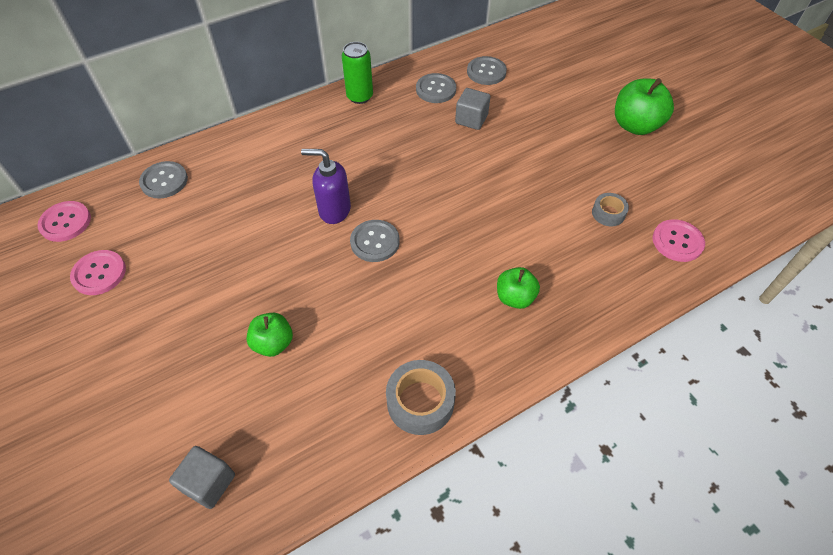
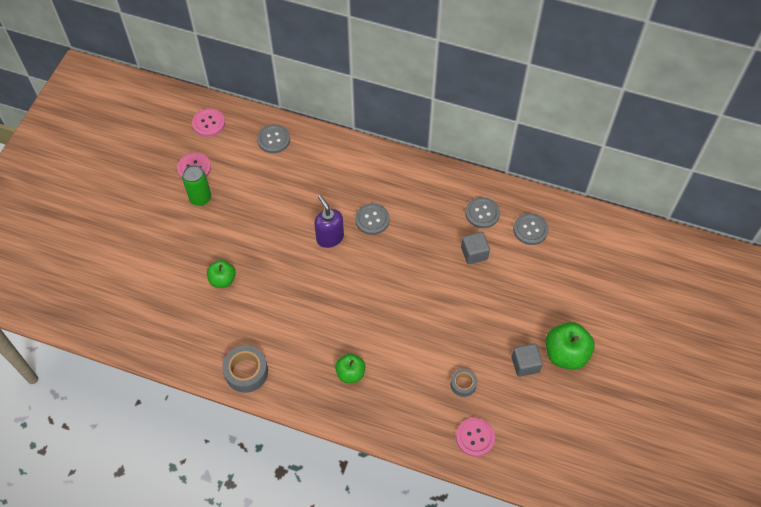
camera: 50 degrees right, 5 degrees up
(209, 483) = (134, 314): grey cube -> grey cube (525, 364)
(360, 96) = (433, 177): green can -> green can (200, 198)
(375, 242) = (326, 275): grey button -> grey button (372, 219)

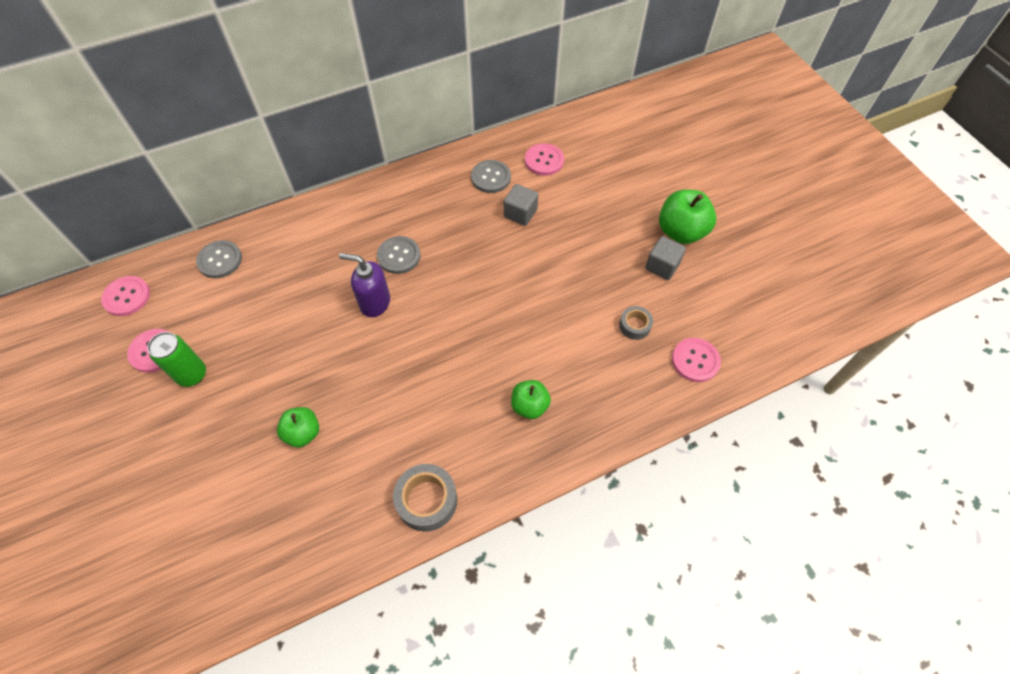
camera: 45 degrees left, 0 degrees up
(530, 230) = (544, 161): grey button -> pink button

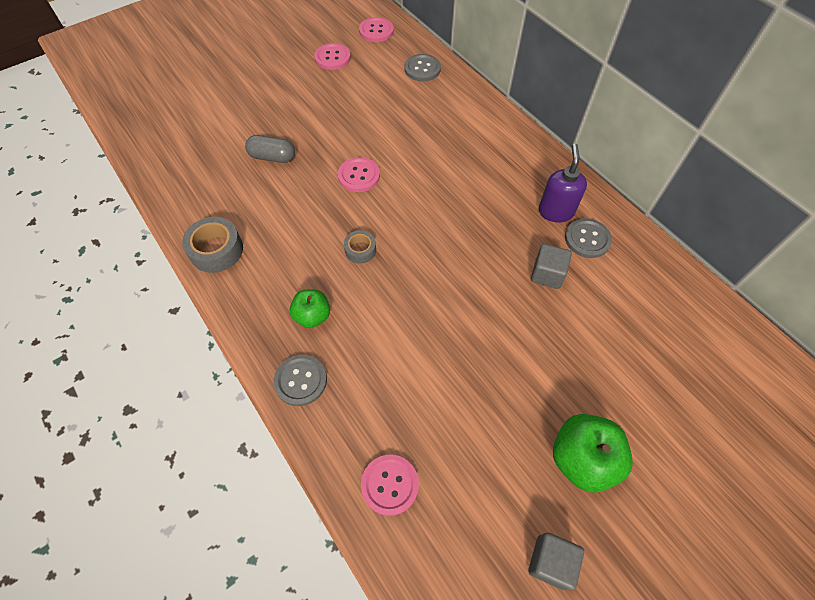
camera: 80 degrees right, 0 degrees up
(192, 374) = (316, 82): green can -> none
(303, 433) = (272, 157): green apple -> grey capsule
(374, 303) = (403, 175): purple soap dispenser -> purple soap dispenser (555, 211)
(399, 256) = (460, 182): grey button -> grey button (300, 380)
(544, 161) = (635, 287): pink button -> pink button (359, 176)
(634, 326) = (425, 410): grey tape -> grey tape (360, 250)
(662, 266) = (519, 437): grey cube -> grey cube (550, 562)

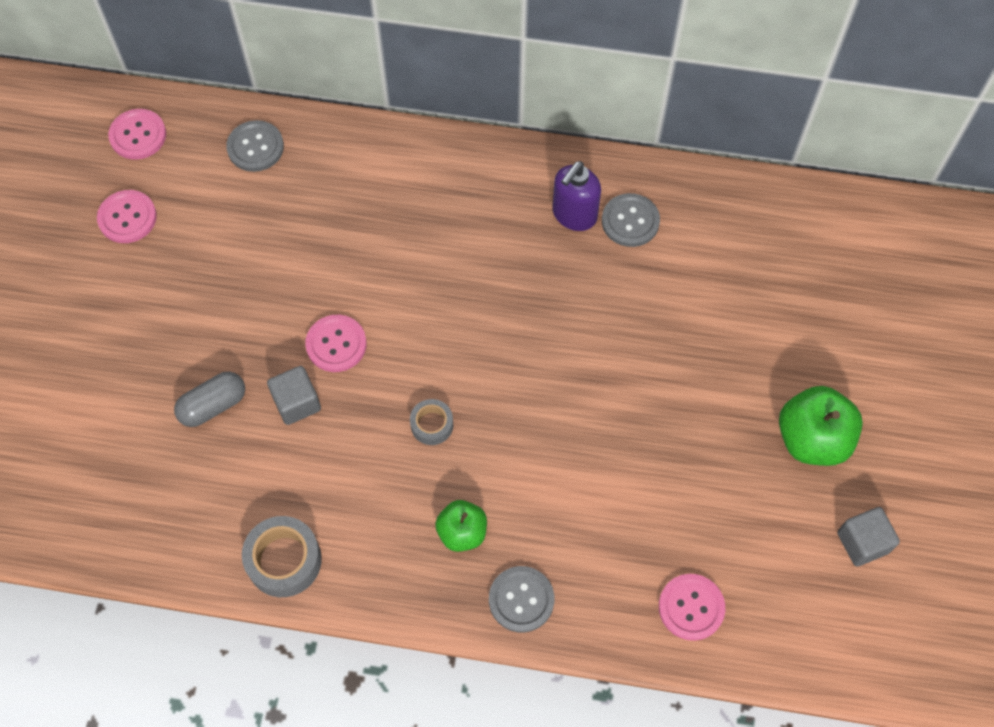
camera: 45 degrees left, 5 degrees up
(547, 274) = (629, 292): grey cube -> grey cube (297, 403)
(555, 211) = (574, 215): purple soap dispenser -> purple soap dispenser turned 105 degrees counterclockwise

